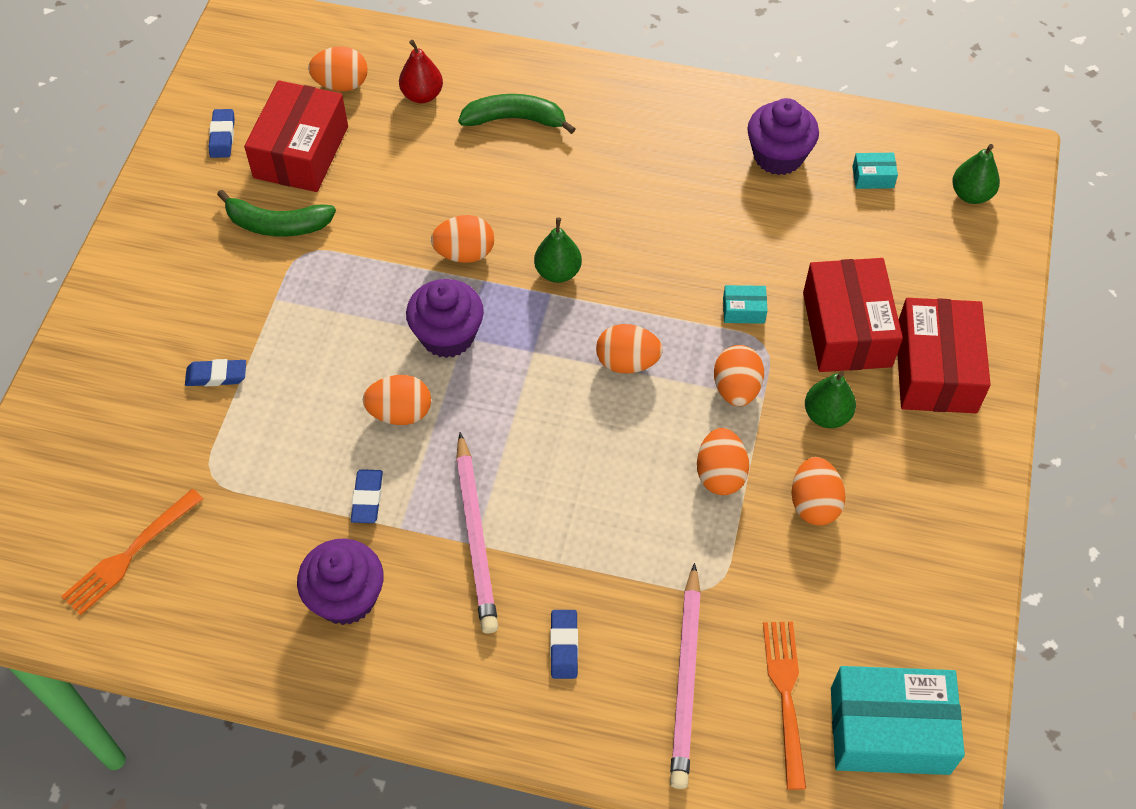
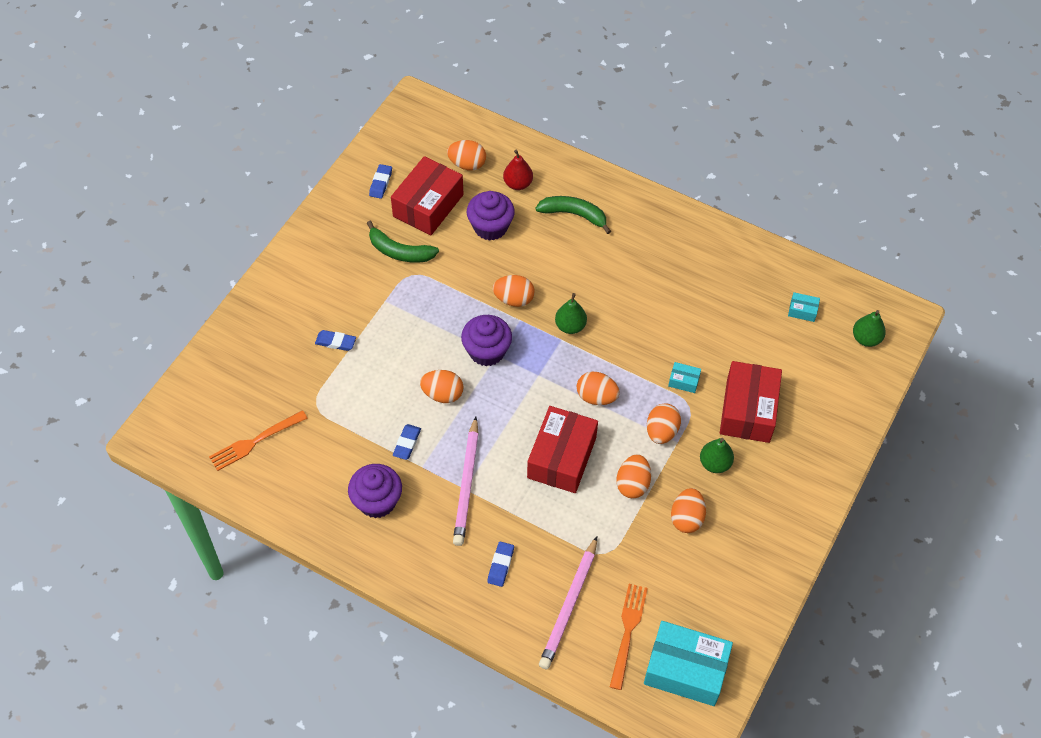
camera: 15 degrees right, 0 degrees up
(778, 156) = (743, 281): purple cupcake -> purple cupcake (490, 227)
(935, 369) = (797, 451): red box -> red box (561, 457)

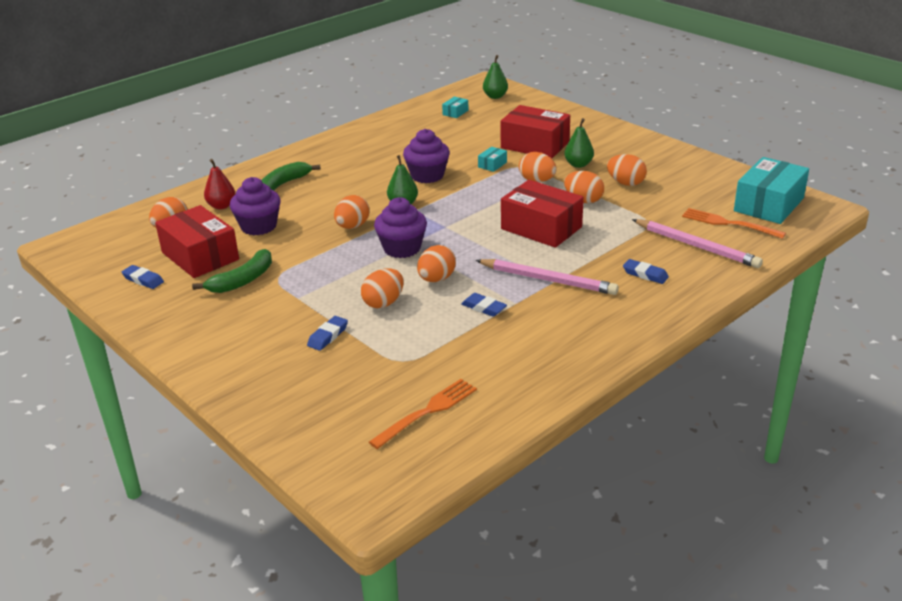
camera: 70 degrees left, 25 degrees down
(255, 441) = (427, 412): orange fork -> orange fork turned 120 degrees counterclockwise
(377, 501) = (545, 335): purple cupcake -> purple cupcake (427, 176)
(596, 397) = (486, 203): orange egg -> orange egg (383, 303)

